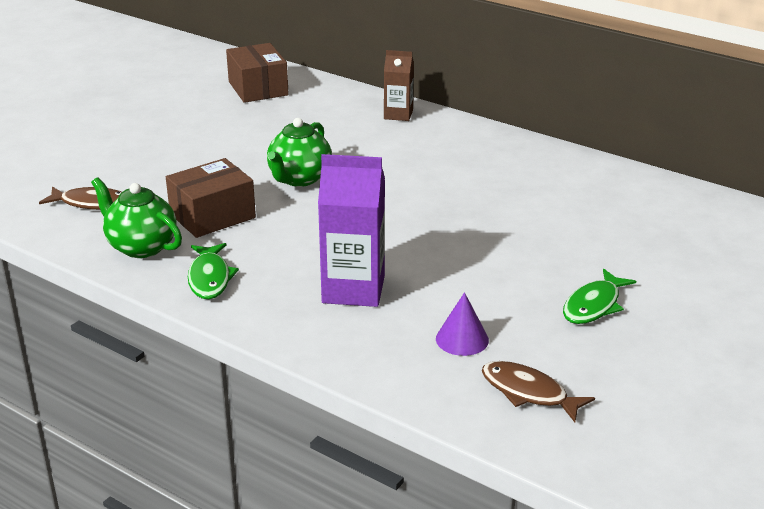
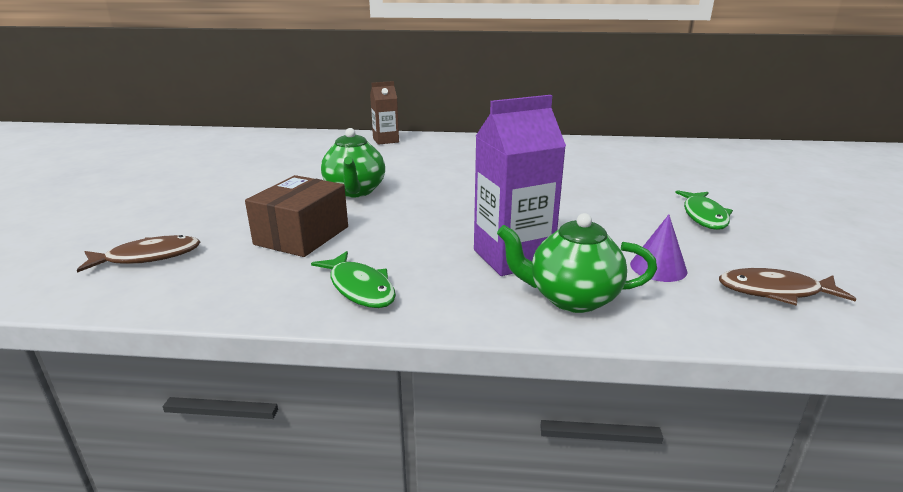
camera: 30 degrees left, 5 degrees down
(141, 246) = (248, 281): green teapot -> green teapot (571, 298)
(258, 88) = (247, 145): brown box -> none

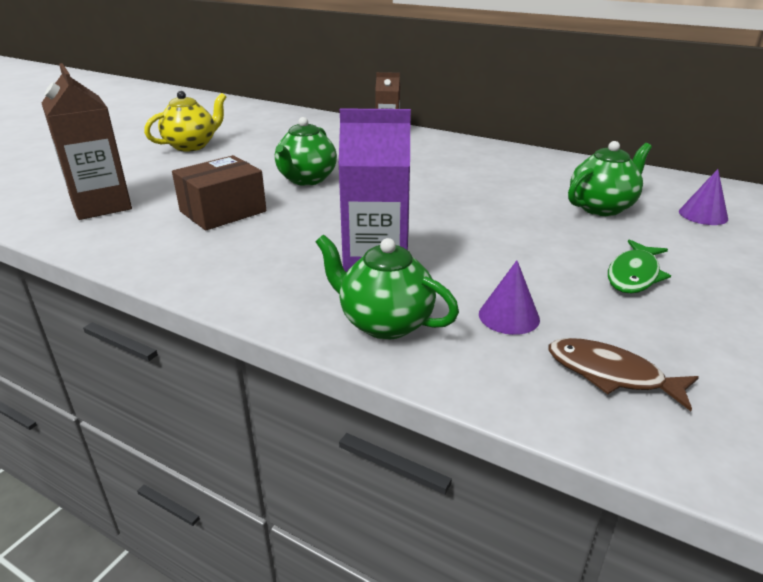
camera: 25 degrees right, 5 degrees up
(148, 257) = (101, 205): brown fish -> brown carton
(191, 179) = (192, 146): none -> yellow teapot
(360, 288) = (219, 267): green fish -> none
(625, 172) = (602, 207): none -> green teapot
(695, 165) = (703, 215): none -> purple cone

